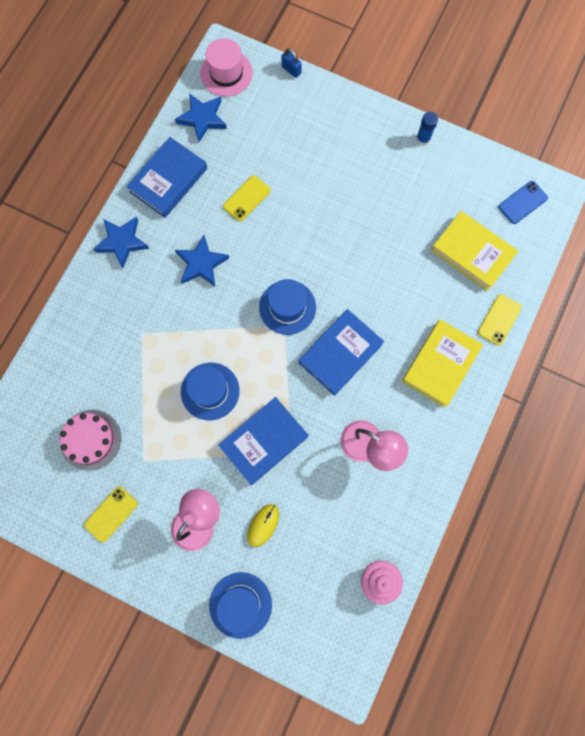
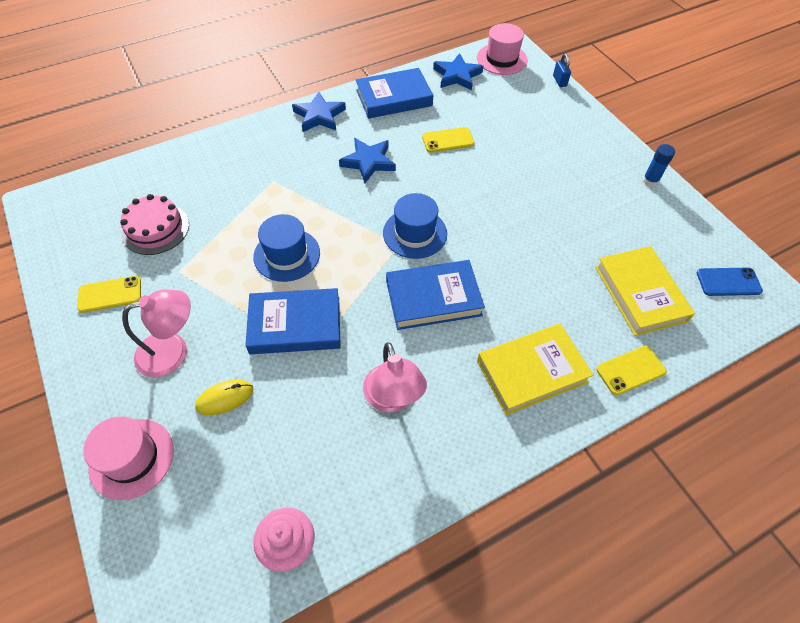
camera: 35 degrees right, 20 degrees down
(240, 605) = (131, 458): blue hat -> pink hat

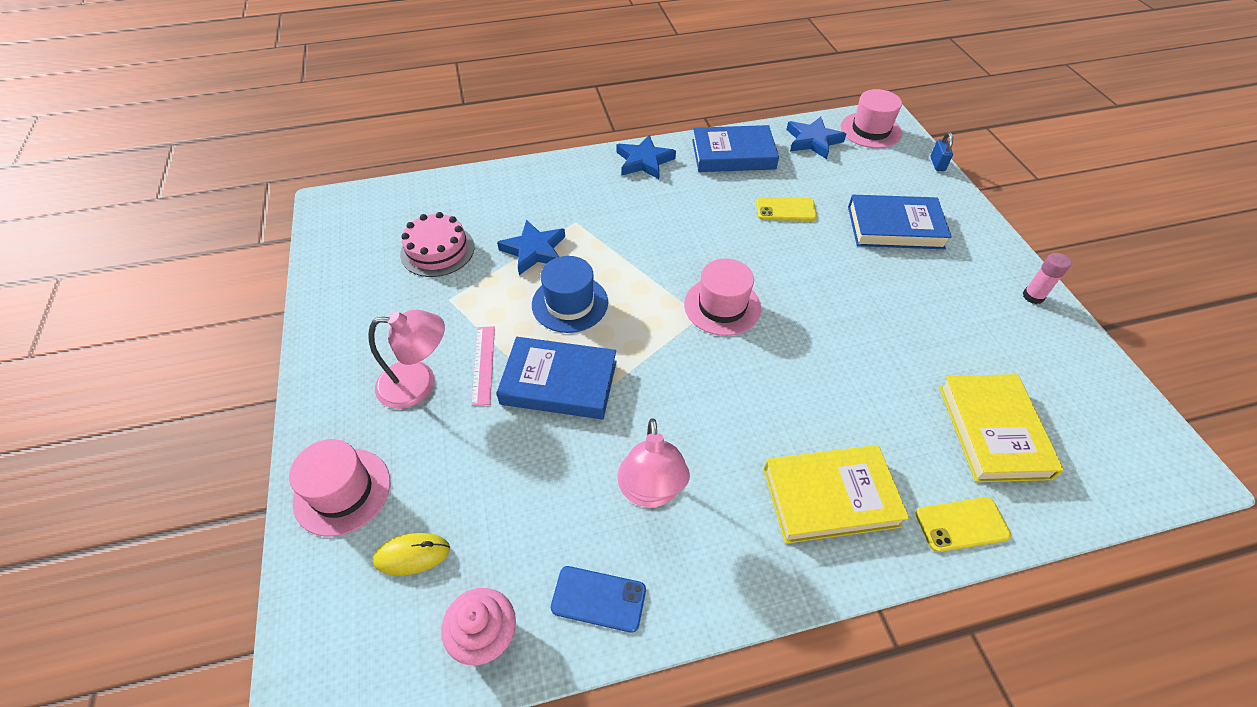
camera: 15 degrees right, 5 degrees down
(110, 294) = (371, 310): yellow phone -> none
(225, 323) = (483, 364): none -> pink ruler
(225, 398) = (460, 448): yellow mouse -> yellow mouse (412, 555)
(368, 162) = (687, 219): blue star -> blue star (534, 250)
(415, 233) = (722, 306): blue hat -> pink hat
(433, 298) = (727, 384): blue book -> blue book (895, 227)
(650, 180) = (1033, 296): blue glue stick -> pink glue stick
(728, 282) = (1119, 440): blue phone -> blue phone (598, 599)

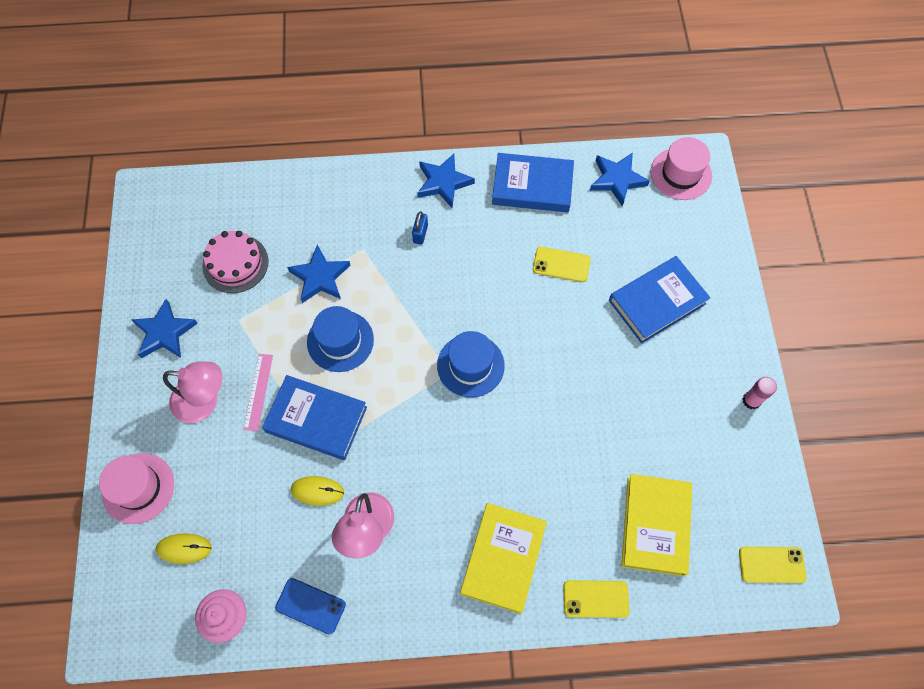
camera: 10 degrees right, 15 degrees up
(362, 322) = (164, 332): none -> blue star
(577, 458) = (317, 491): none -> yellow mouse
(722, 306) = (470, 365): pink hat -> blue hat
(830, 497) = (503, 558): yellow book -> yellow book turned 75 degrees counterclockwise
(895, 227) = (657, 302): blue book -> blue book turned 45 degrees counterclockwise
(937, 164) = (730, 229): blue padlock -> blue padlock (420, 234)
(1144, 451) = (771, 565): none -> yellow phone

